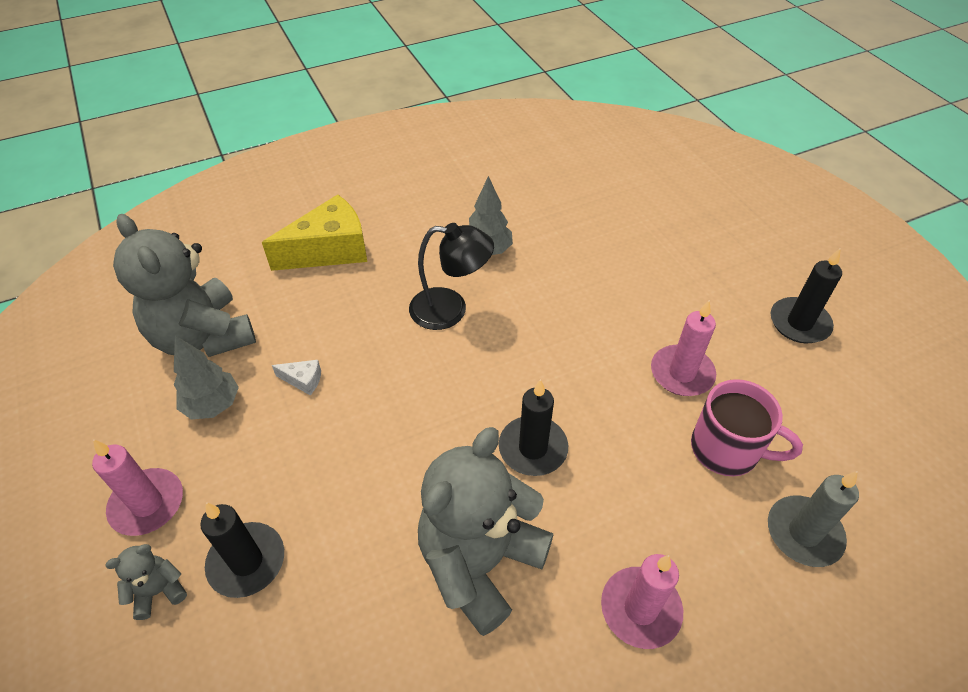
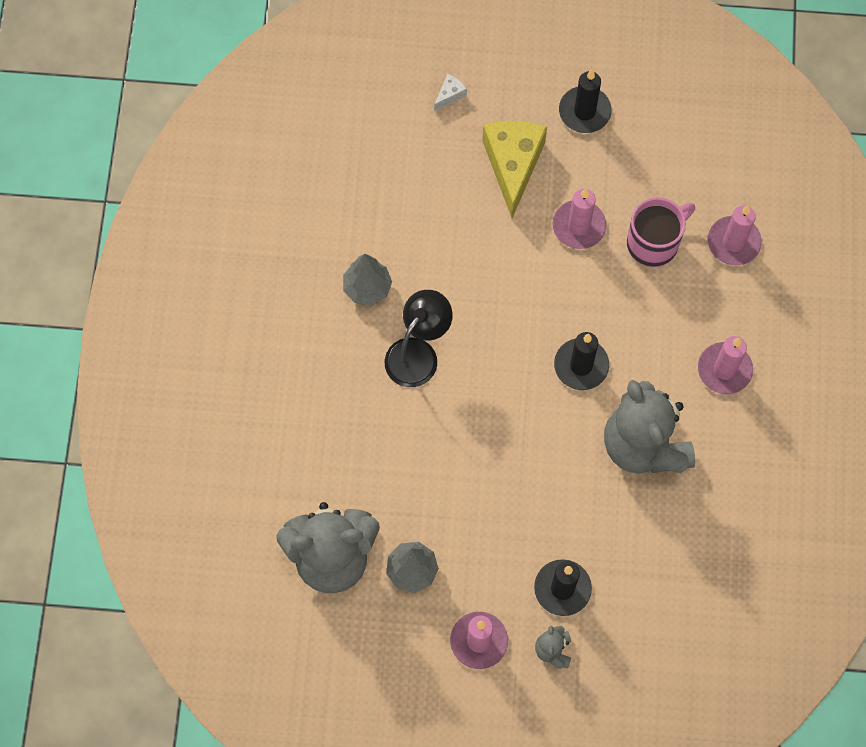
camera: 60 degrees left, 20 degrees up
(303, 380) = (426, 496): white cheese -> white cheese (450, 95)
(330, 250) = (285, 417): yellow cheese -> yellow cheese (513, 165)
(803, 533) = (733, 242): grey candle -> pink candle

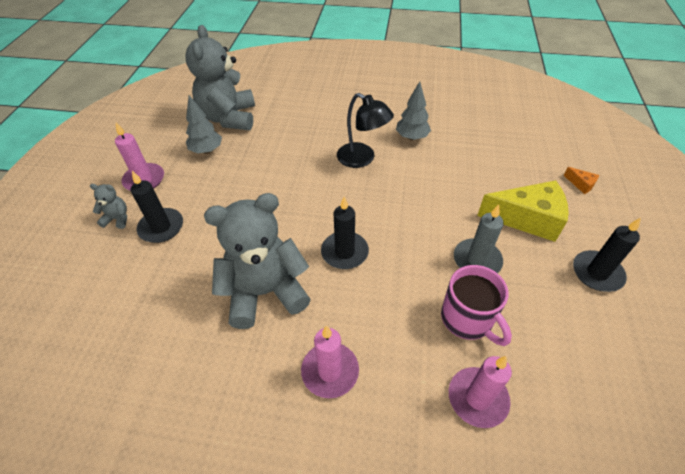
camera: 95 degrees right, 20 degrees down
(450, 95) = (581, 184): white cheese -> orange cheese
(579, 226) = (477, 260): pink candle -> grey candle

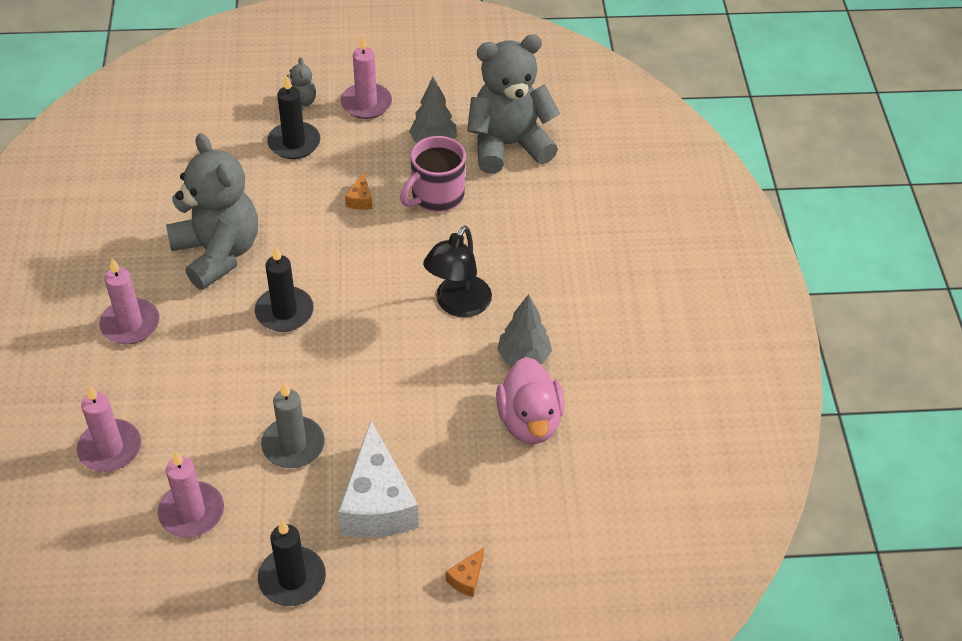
camera: 75 degrees right, 0 degrees up
(244, 195) = (360, 199): none -> orange cheese
(461, 142) = (529, 421): none -> pink duck
(468, 319) = (204, 438): pink mug -> pink mug (436, 196)
(527, 219) = (377, 503): yellow cheese -> white cheese
(544, 334) = (191, 512): none -> pink candle

